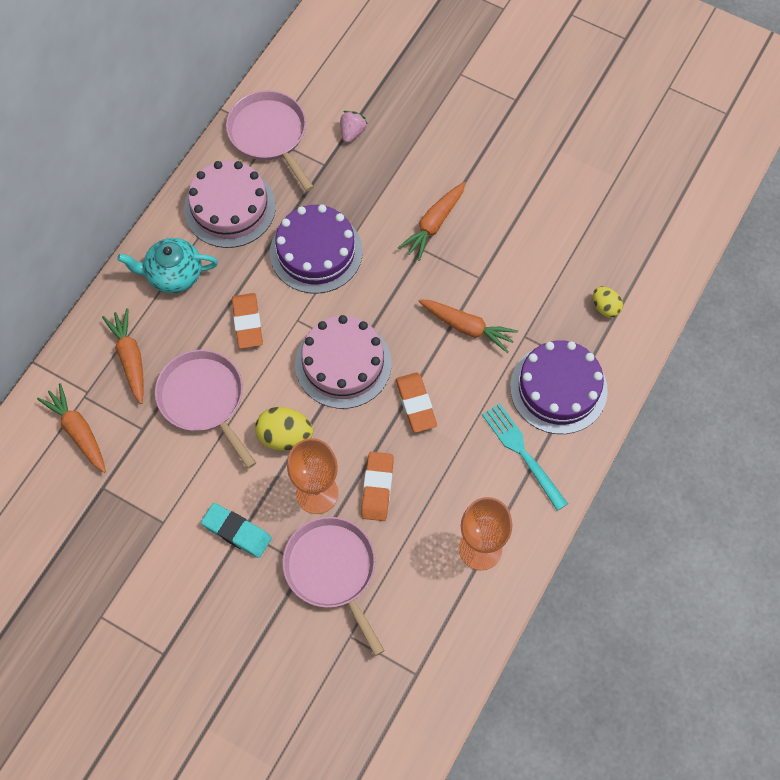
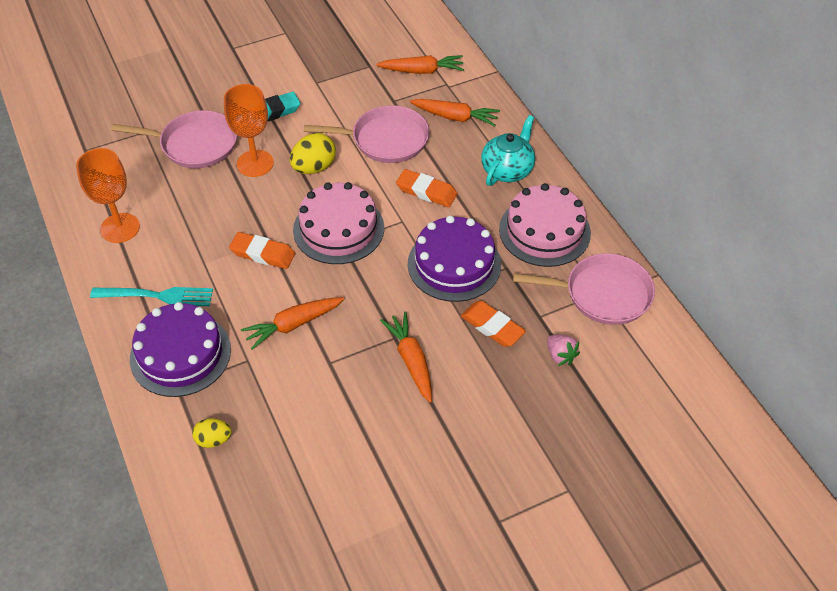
camera: 125 degrees right, 15 degrees down
(377, 488) = (224, 197): orange eraser -> orange eraser (492, 327)

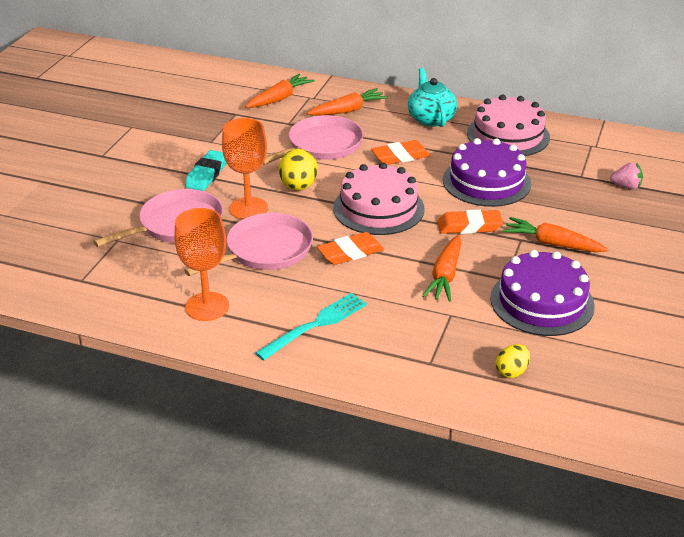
camera: 45 degrees left, 15 degrees down
(180, 354) = (397, 344): purple cake -> purple cake (542, 302)
(492, 327) = (565, 197): orange eraser -> orange eraser (469, 226)
(603, 294) = (594, 145): pink pan -> pink pan (265, 250)

